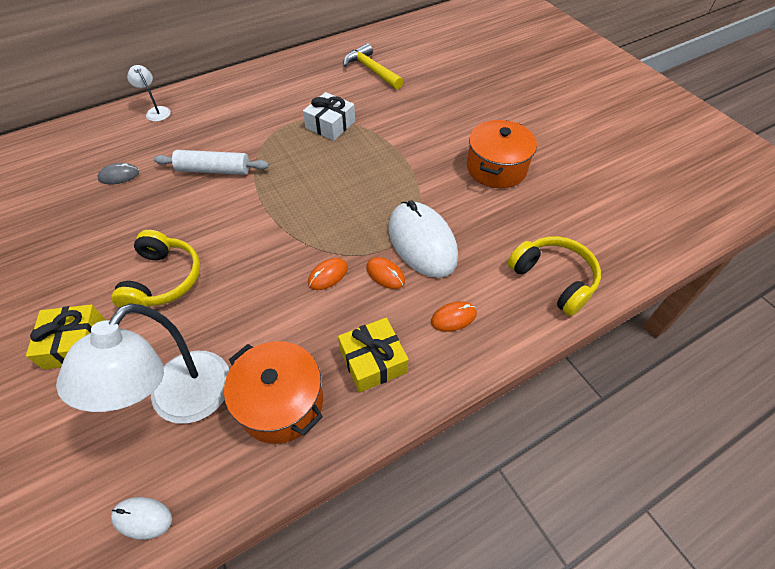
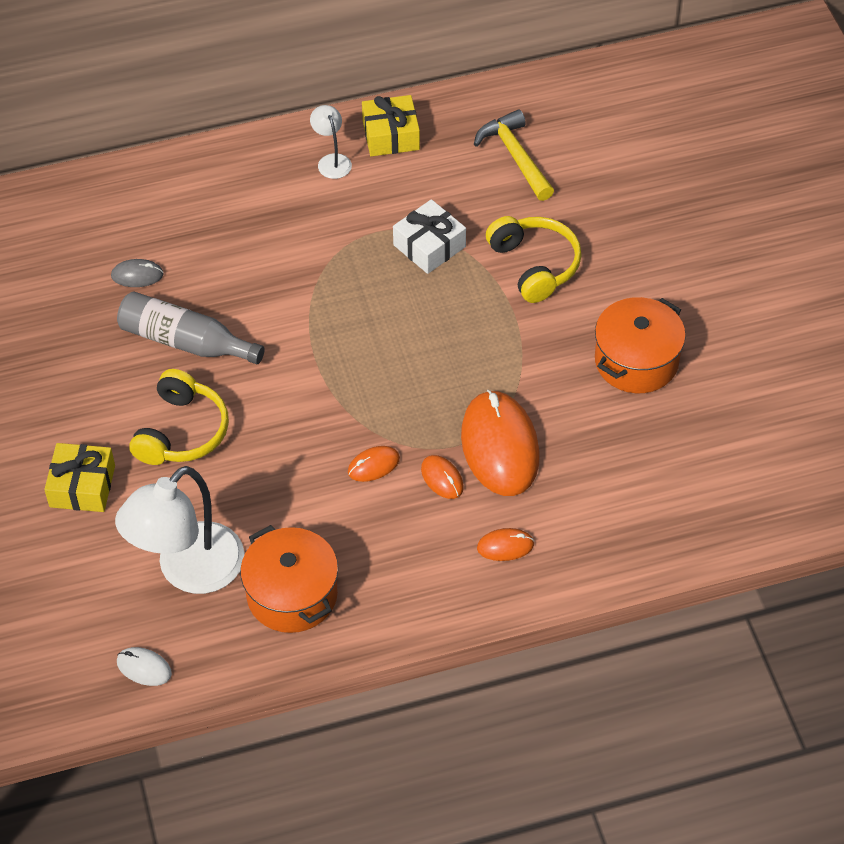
camera: 15 degrees right, 0 degrees up
(156, 111) = (192, 176): white lamp -> white lamp (332, 161)
(160, 213) = (185, 341): none -> grey bottle
(214, 170) = (259, 290): white rolling pin -> none
(373, 361) = (399, 574): yellow gift -> yellow gift (391, 135)
(422, 242) = (500, 446): white mouse -> orange mouse
(553, 279) = (643, 527): yellow headphones -> yellow headphones (534, 265)

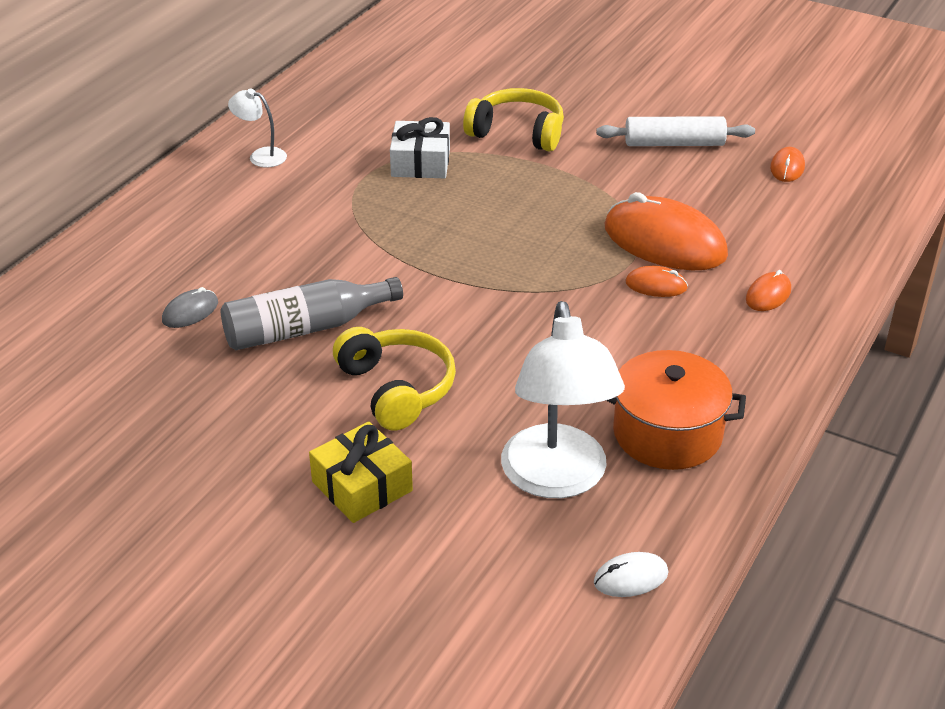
camera: 45 degrees left, 15 degrees down
(373, 465) = (592, 310): orange mouse -> orange mouse (787, 167)
(391, 135) = (287, 119): yellow gift -> none
(515, 156) = (405, 85): yellow hammer -> none
(636, 361) = (674, 143): orange pot -> white rolling pin

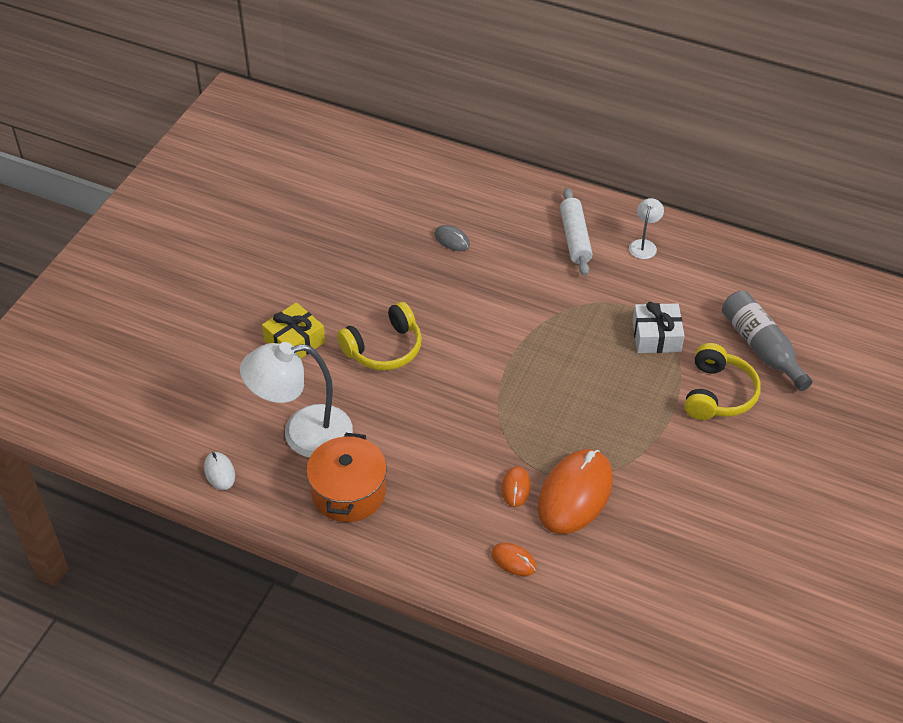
camera: 85 degrees right, 10 degrees up
(305, 329) = (440, 296): grey bottle -> grey bottle (761, 347)
(674, 143) = (729, 503): white rolling pin -> white rolling pin (575, 238)
(787, 167) = (708, 587): orange mouse -> none

